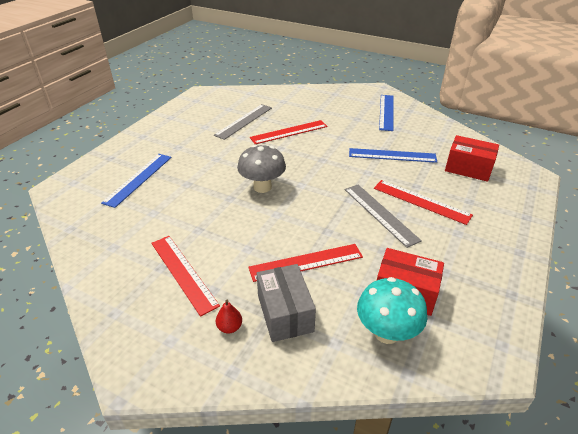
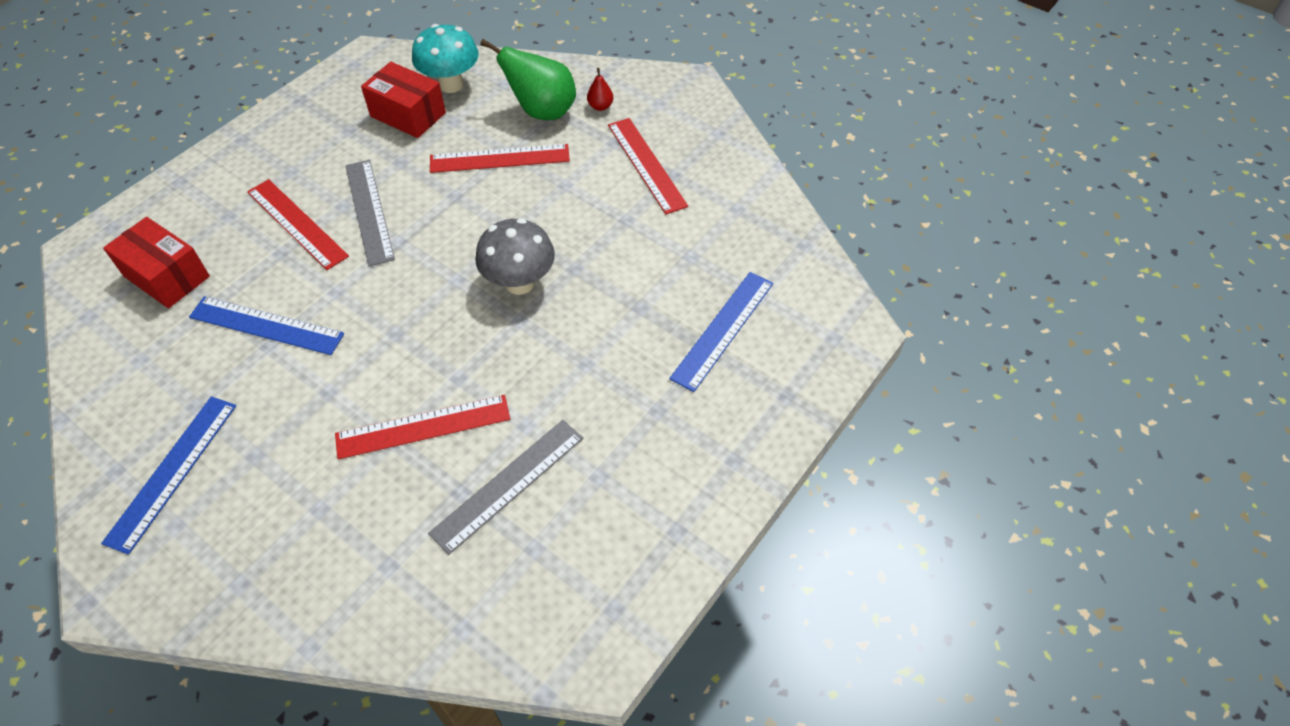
camera: 170 degrees left, 15 degrees up
(285, 313) = (542, 111): grey box -> green pear

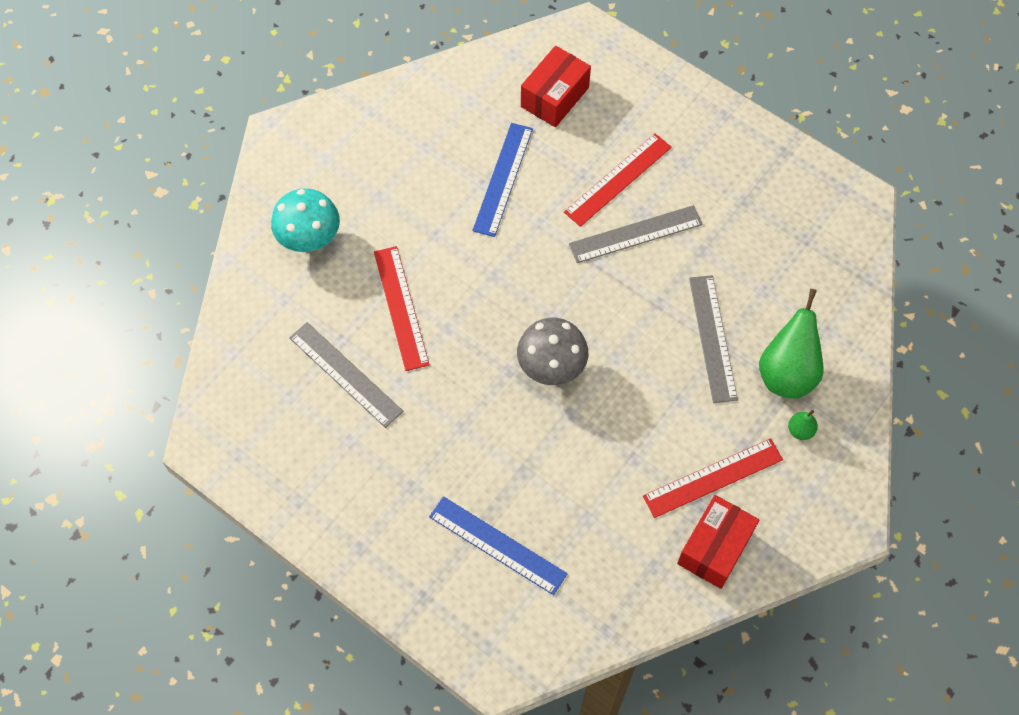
camera: 90 degrees right, 10 degrees up
(172, 471) = (368, 147): blue ruler -> none
(408, 114) = (771, 249): red box -> red box (715, 548)
(451, 84) = (821, 282): turquoise mushroom -> turquoise mushroom (310, 239)
(499, 158) = (713, 338): red ruler -> grey ruler
(600, 106) = (800, 430): red pear -> green pear

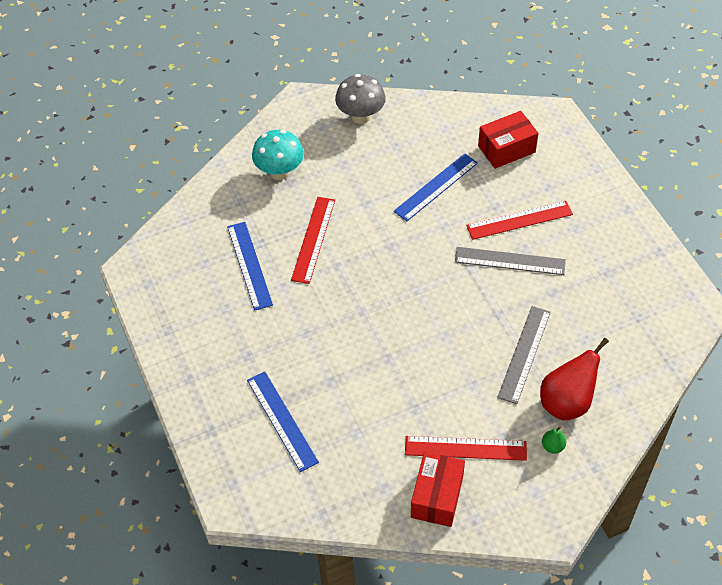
camera: 30 degrees right, 10 degrees down
(345, 374) = (249, 265): grey ruler -> blue ruler
(551, 368) = (393, 322): grey mushroom -> grey mushroom (361, 116)
(715, 548) = (437, 496): red box -> red box turned 45 degrees counterclockwise
(787, 373) = (567, 402): green pear -> red pear

